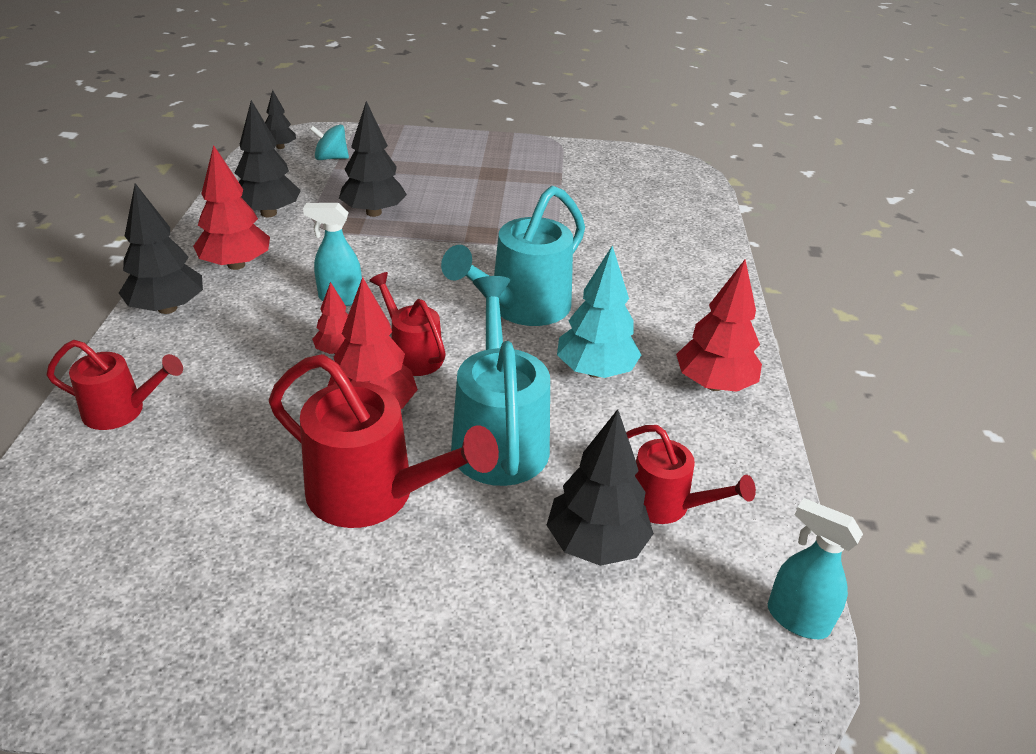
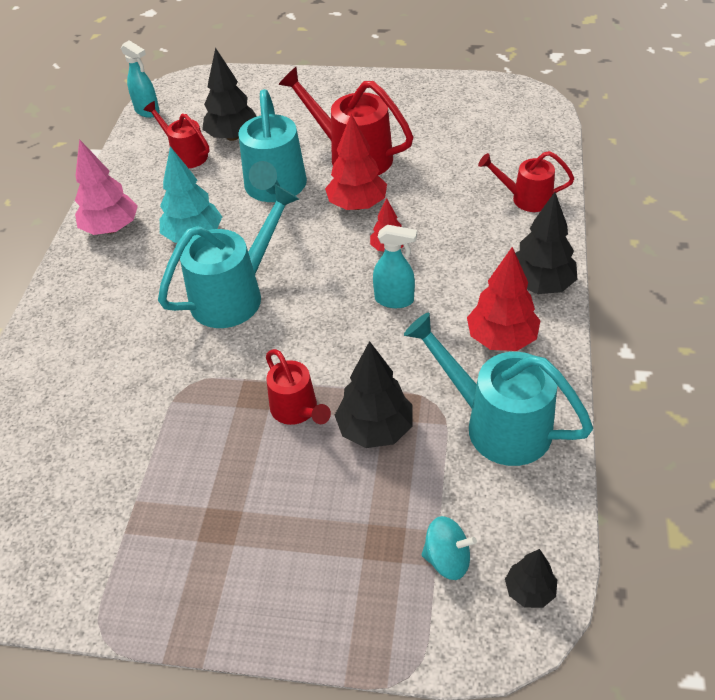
camera: 170 degrees left, 10 degrees up
(268, 213) = (496, 423): black tree -> turquoise watering can
(411, 354) = (331, 247): red watering can -> red watering can (297, 411)
(714, 384) = (111, 228): red tree -> pink tree

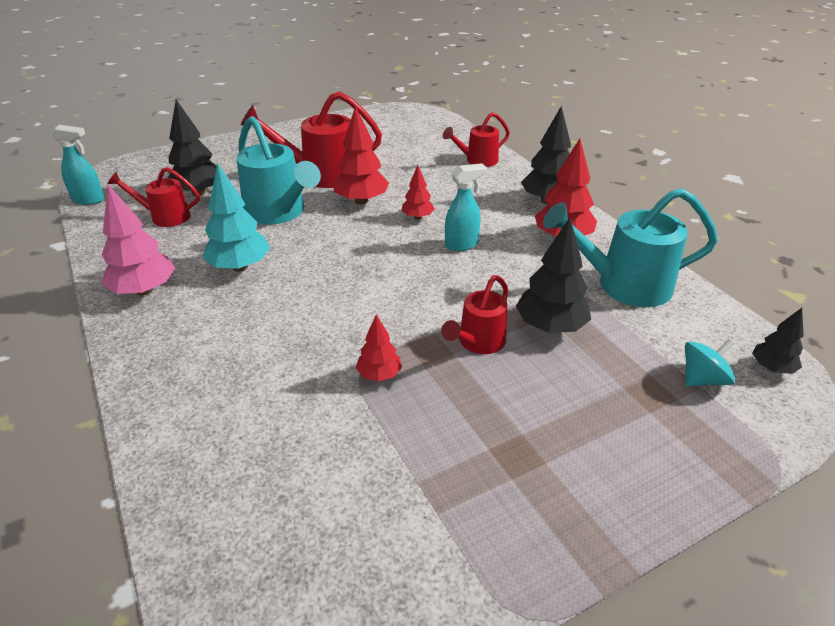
camera: 40 degrees left, 10 degrees down
(196, 397) = (379, 375): none -> red tree
(236, 294) = (327, 290): turquoise watering can -> none
(297, 411) = (478, 343): red watering can -> red watering can turned 105 degrees clockwise

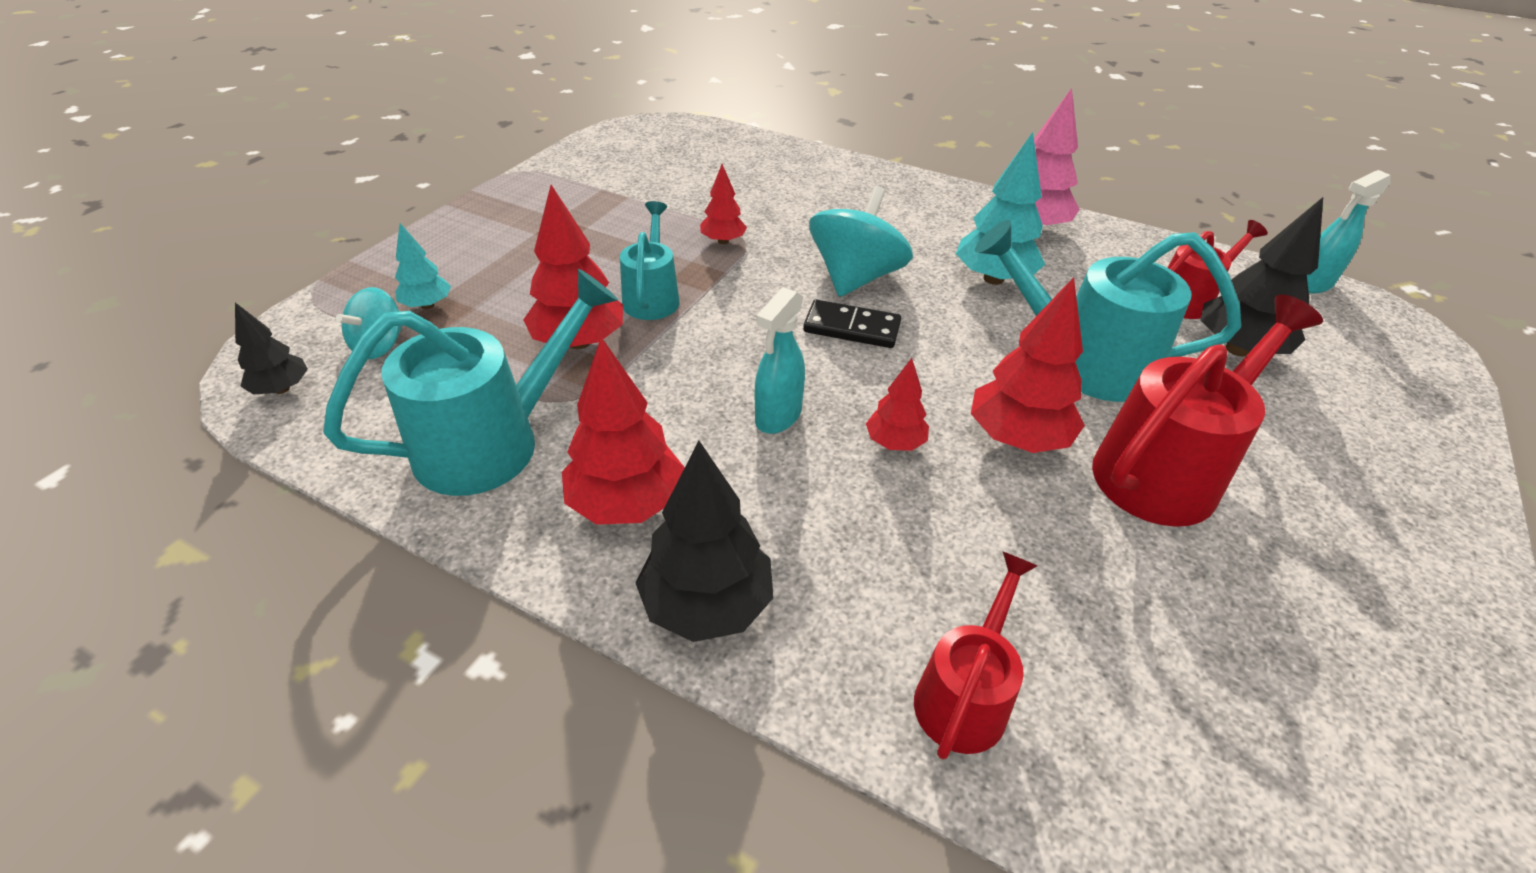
camera: 145 degrees right, 5 degrees up
(322, 301) = (855, 278): none -> turquoise spinning top
(369, 271) = (852, 328): none -> black domino
(478, 343) = (652, 296): red watering can -> turquoise watering can
(550, 326) = (579, 342): black tree -> red tree
(664, 406) = (427, 305): none -> turquoise tree

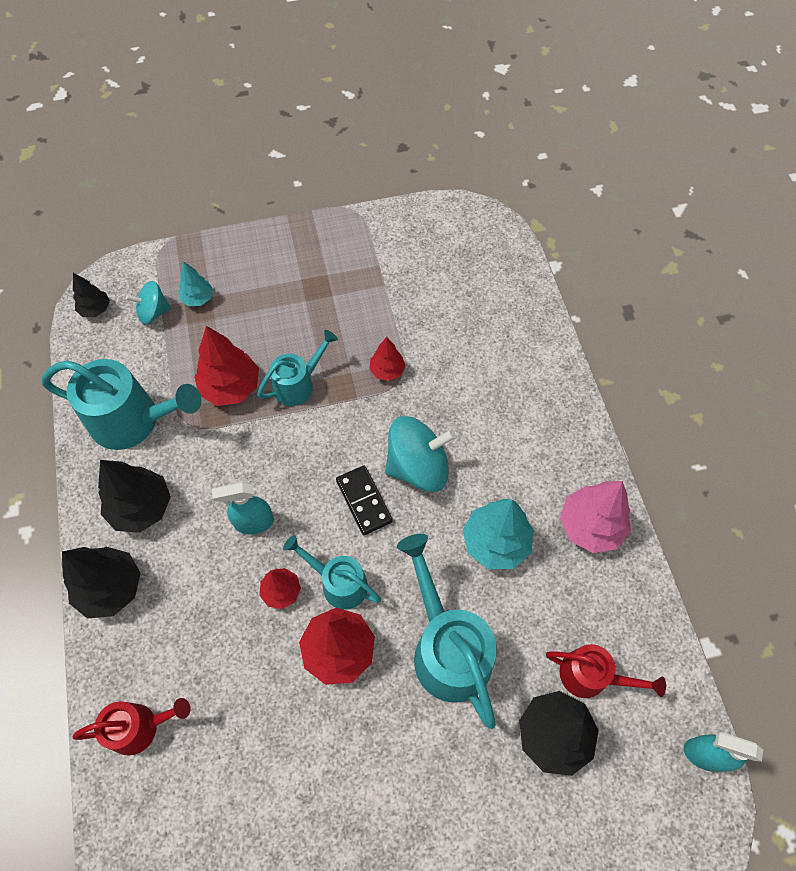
camera: 50 degrees right, 20 degrees up
(627, 503) = (142, 507): red tree -> black tree
(930, 395) = (338, 583): none -> turquoise watering can
(1166, 469) = (379, 744): red watering can -> none

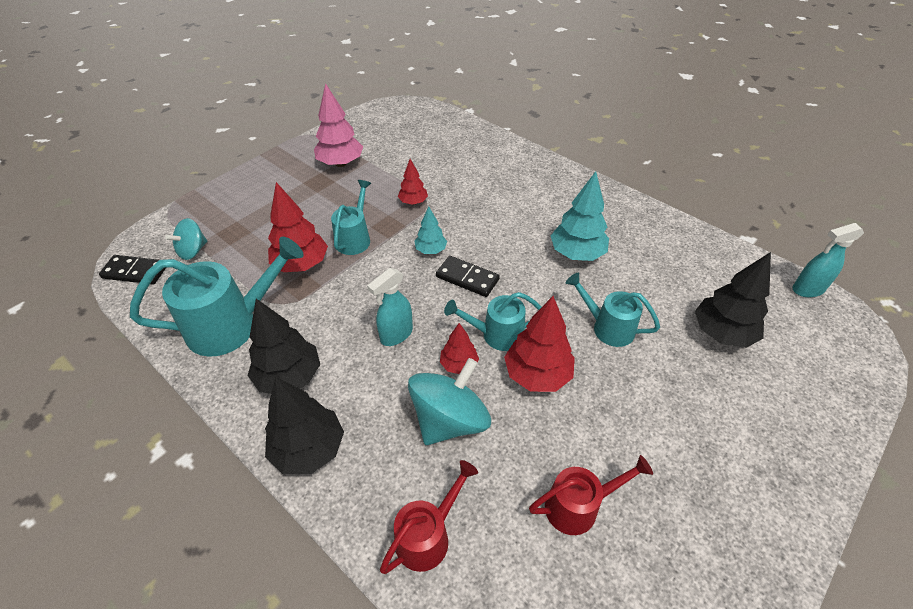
camera: 35 degrees left, 15 degrees down
(95, 309) = (135, 272): black tree -> black domino
(198, 298) = (226, 226): turquoise tree -> turquoise tree (431, 250)
(418, 466) = (485, 241): turquoise spinning top -> turquoise spinning top (450, 420)
(446, 647) = (607, 327): turquoise watering can -> turquoise watering can, size x0.59
(590, 526) = (622, 216): pink tree -> pink tree (341, 163)
(592, 676) = (707, 289): red watering can -> red watering can (579, 506)

